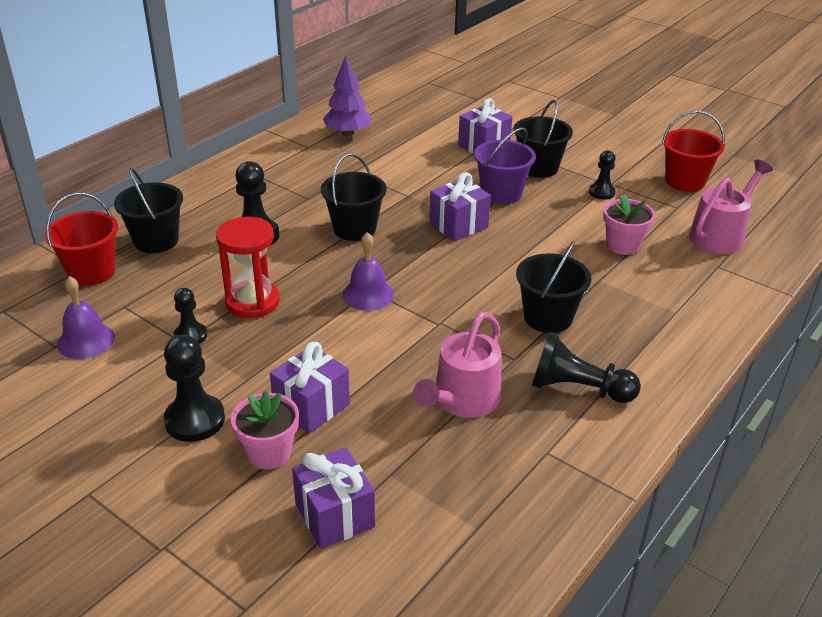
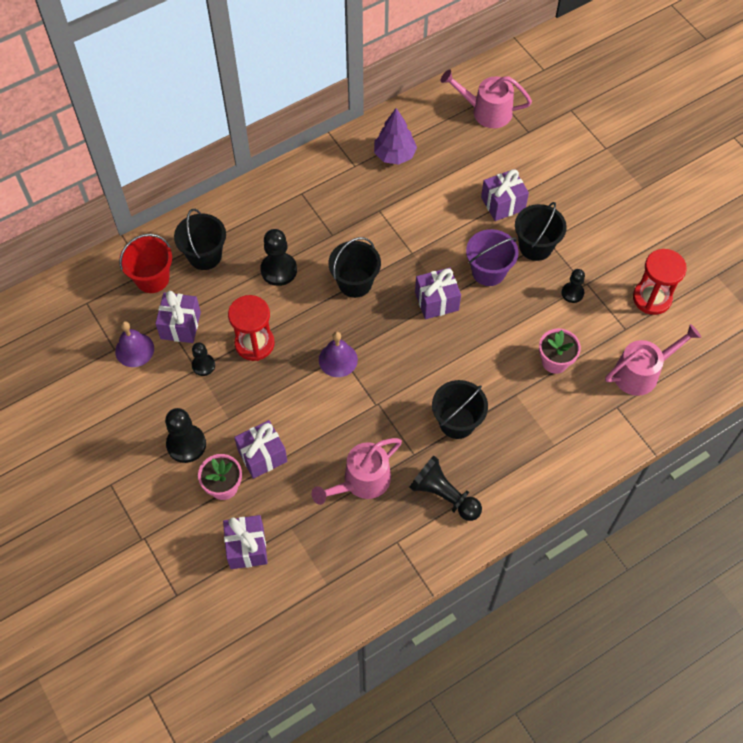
camera: 20 degrees right, 25 degrees up
(145, 305) = (180, 325): none -> purple gift
(426, 93) = (486, 111): none -> pink watering can
(685, 181) = (652, 298): red bucket -> red hourglass

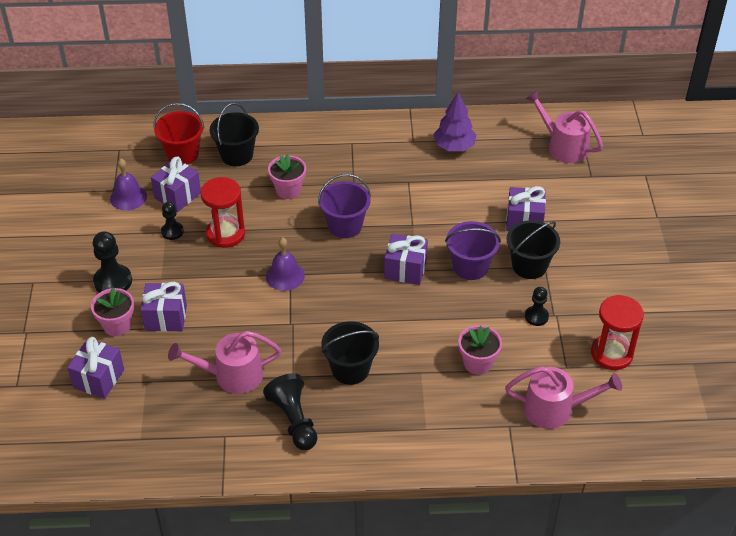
camera: 30 degrees right, 15 degrees down
(279, 270) = (288, 190): black pawn -> pink flower pot
(355, 283) = (345, 226): black bucket -> purple bucket

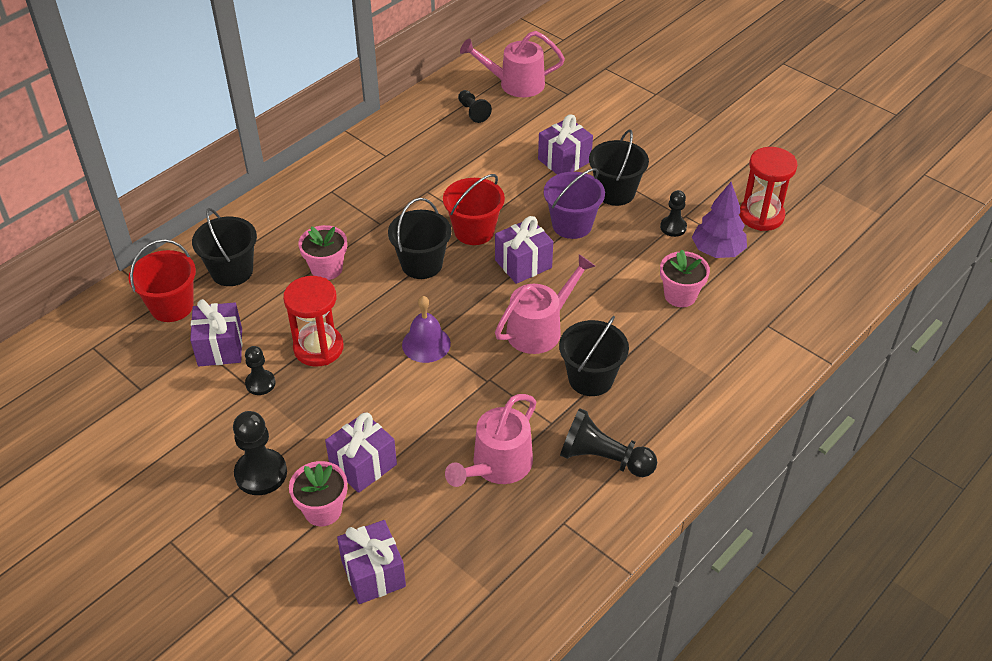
camera: 45 degrees left, 0 degrees up
(128, 197) = (167, 384): purple bell -> none
(345, 226) = (421, 264): purple bucket -> black bucket
(403, 227) = (474, 231): none -> red bucket
(454, 147) = (427, 138): purple tree -> purple tree (717, 251)
(507, 148) = (473, 112): none -> black pawn
(554, 409) = (780, 287): pink watering can -> pink watering can (539, 329)

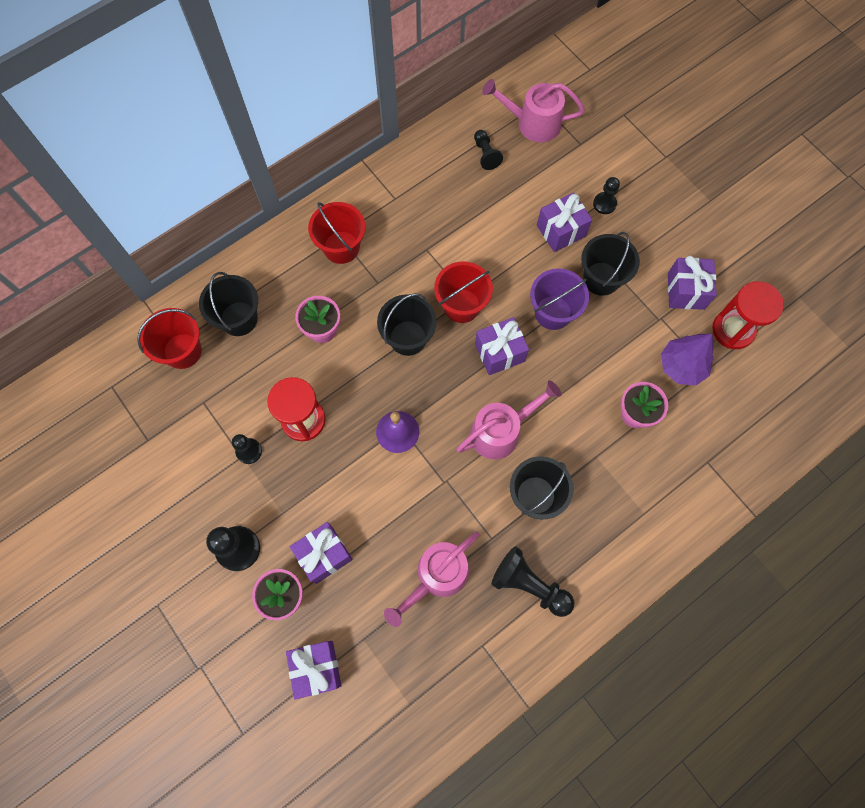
camera: 10 degrees right, 25 degrees up
(220, 347) = (219, 405): purple gift -> purple gift (686, 291)
(335, 200) = (341, 247): none -> red bucket
(673, 227) = (646, 331): black pawn -> black pawn (604, 204)

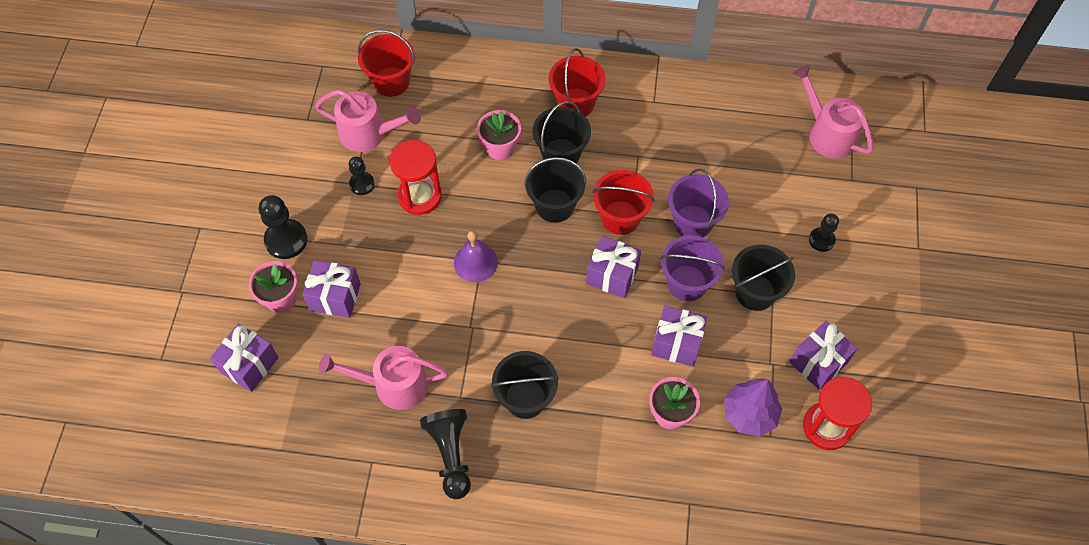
camera: 45 degrees right, 10 degrees down
(239, 319) = (451, 92): black bucket -> black bucket (561, 154)
(485, 154) = (761, 126): black pawn -> none
(500, 431) = (550, 330): pink watering can -> pink watering can (368, 133)
(512, 265) = (693, 222): none -> purple bucket
(561, 231) = (761, 230): purple gift -> purple gift (676, 343)

